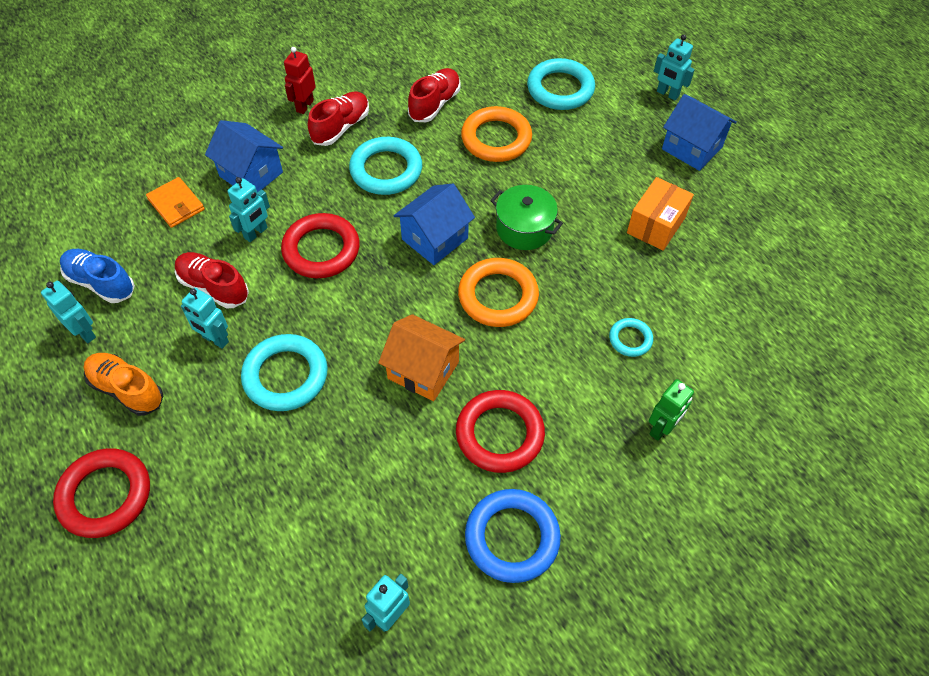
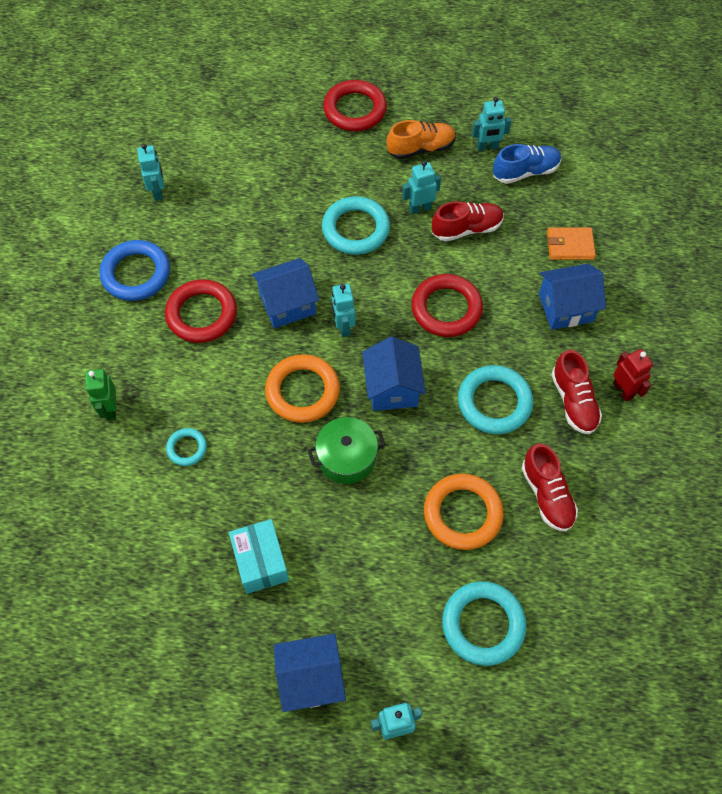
camera: 130 degrees right, 5 degrees up
(256, 233) = (498, 278): turquoise robot -> turquoise robot (343, 326)
(423, 370) = (287, 304): orange house -> blue house
(656, 225) = (260, 562): orange box -> turquoise box

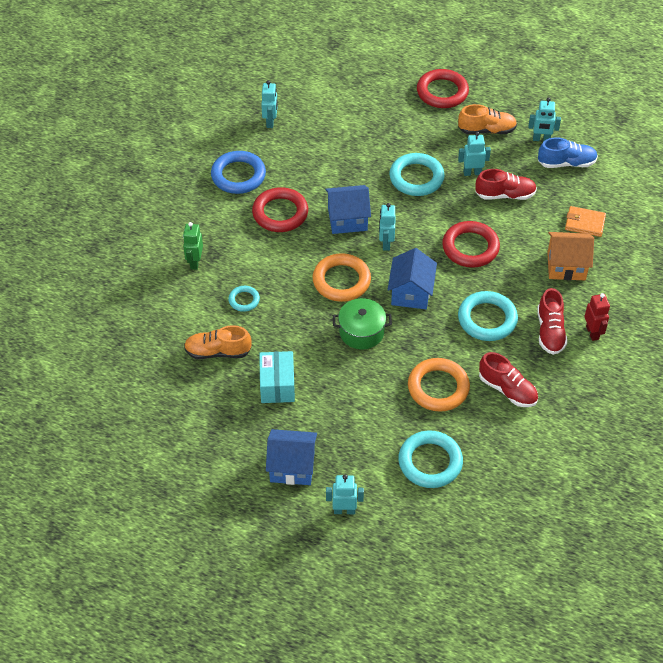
camera: 15 degrees right, 10 degrees down
(172, 532) = (218, 352): none -> orange shoe
(547, 495) = (507, 389): red shoe -> red shoe turned 45 degrees counterclockwise
(566, 307) = (566, 266): blue house -> orange house

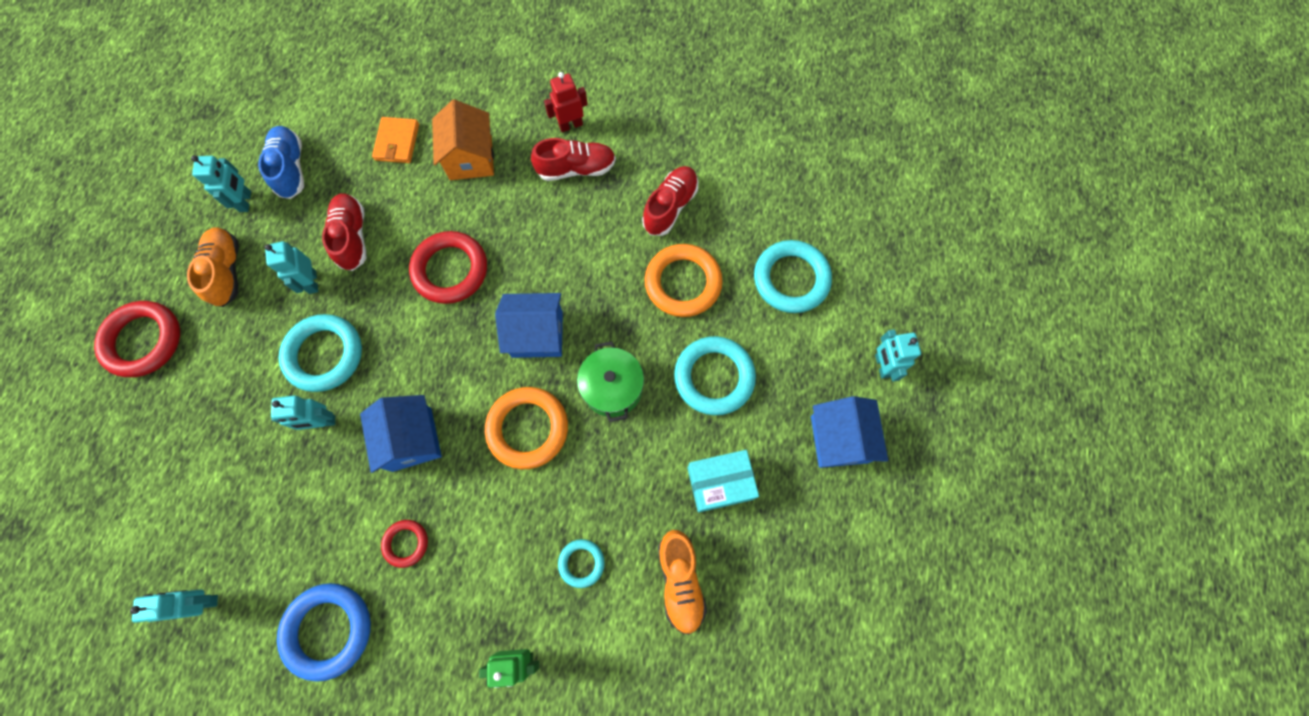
camera: 100 degrees left, 20 degrees up
(280, 213) = (406, 543): red ring -> red ring, size x0.53
(386, 243) = (453, 379): turquoise robot -> turquoise robot (322, 422)
(487, 319) = (568, 238): turquoise ring -> turquoise ring (714, 377)

